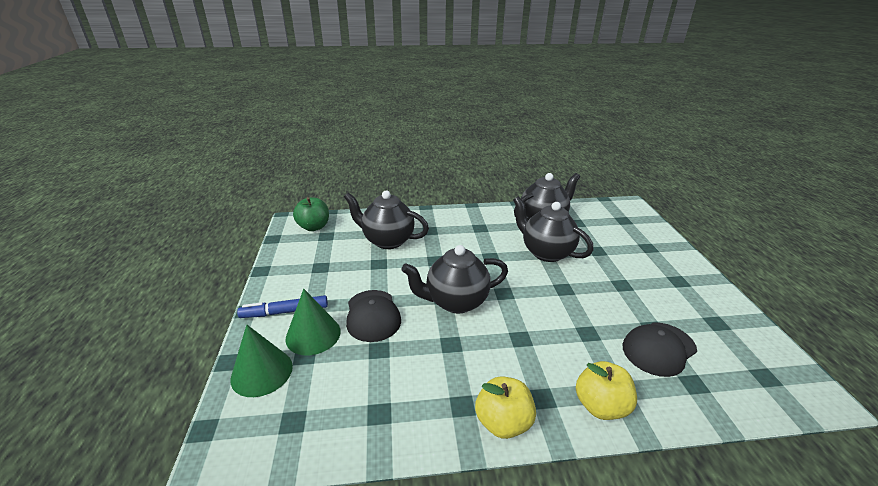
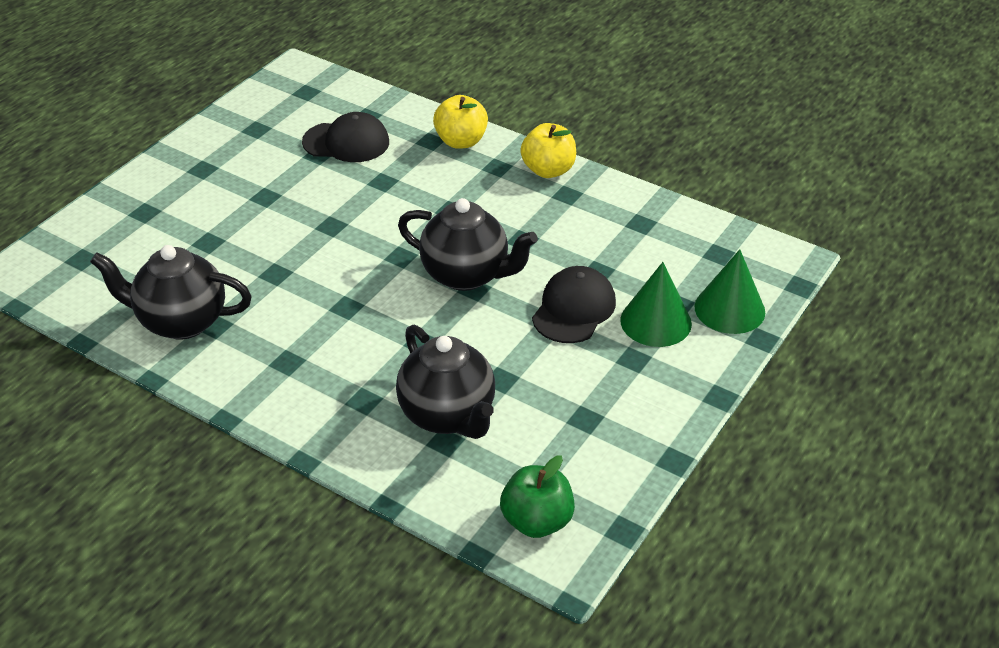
camera: 140 degrees left, 10 degrees up
(285, 312) = (673, 368): blue marker -> none
(546, 252) = (271, 273): black teapot -> none

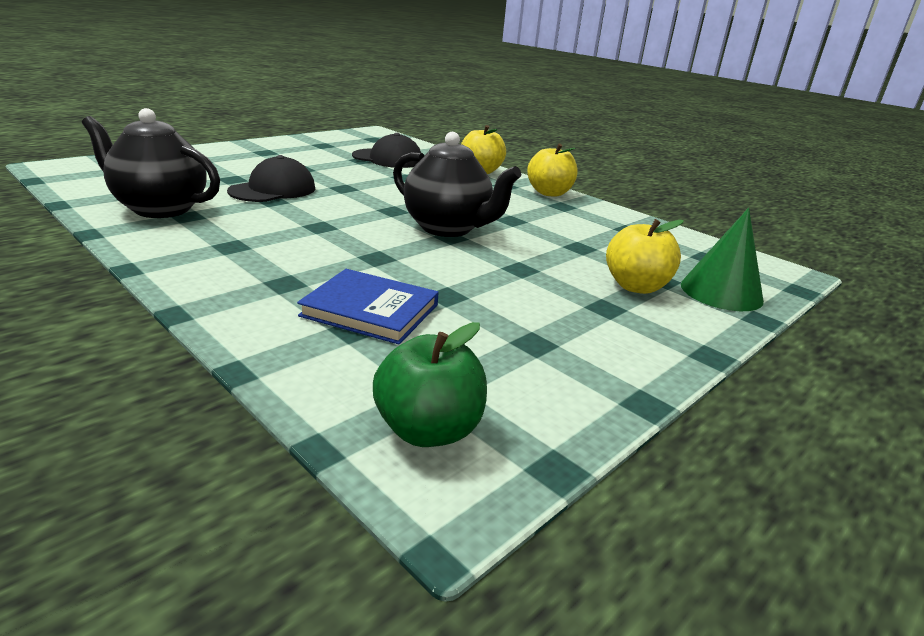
camera: 10 degrees right, 15 degrees down
(448, 415) = (370, 310): black teapot -> blue book
(574, 309) = (547, 264): black cap -> black cap (273, 190)
(656, 321) = (636, 286): green cone -> yellow apple

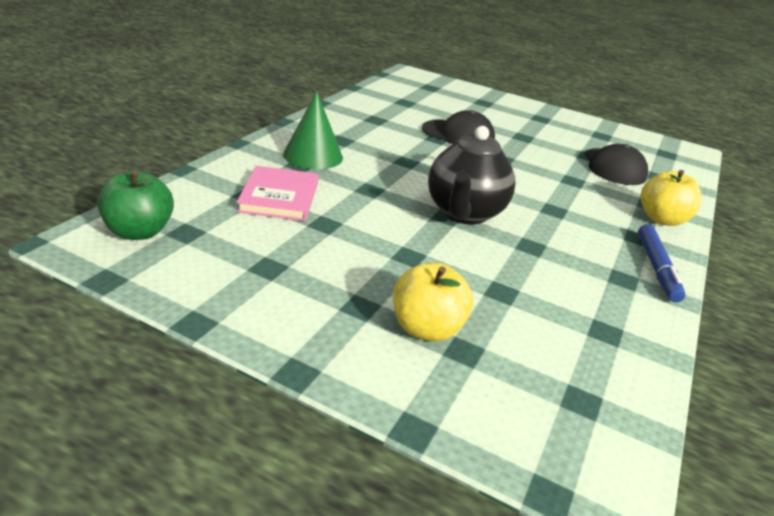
camera: 70 degrees right, 5 degrees up
(159, 209) = (377, 110): black teapot -> none
(370, 310) = (279, 197): blue book -> pink book
(549, 193) = (657, 268): yellow apple -> blue marker
(721, 292) = (468, 400): green cone -> green cone (313, 155)

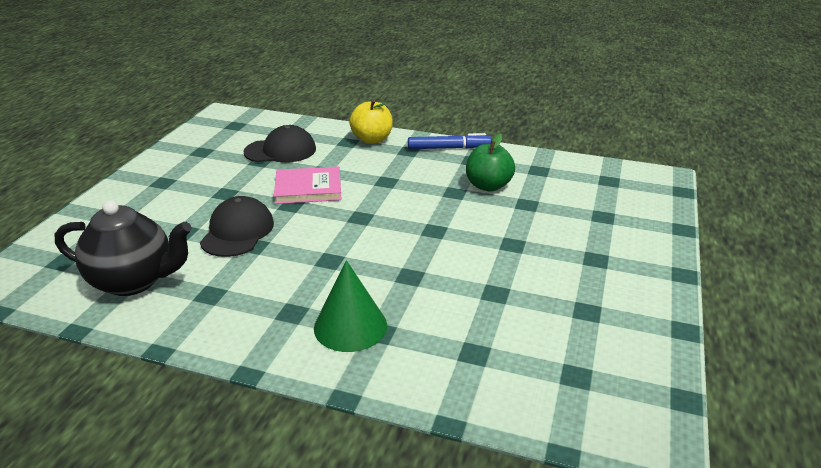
camera: 95 degrees left, 0 degrees up
(139, 232) = (601, 408): green apple -> green apple (488, 186)
(279, 197) = (465, 330): pink book -> pink book (308, 188)
(426, 328) = (595, 230): yellow apple -> none
(464, 213) = (423, 222): black teapot -> black teapot (134, 281)

